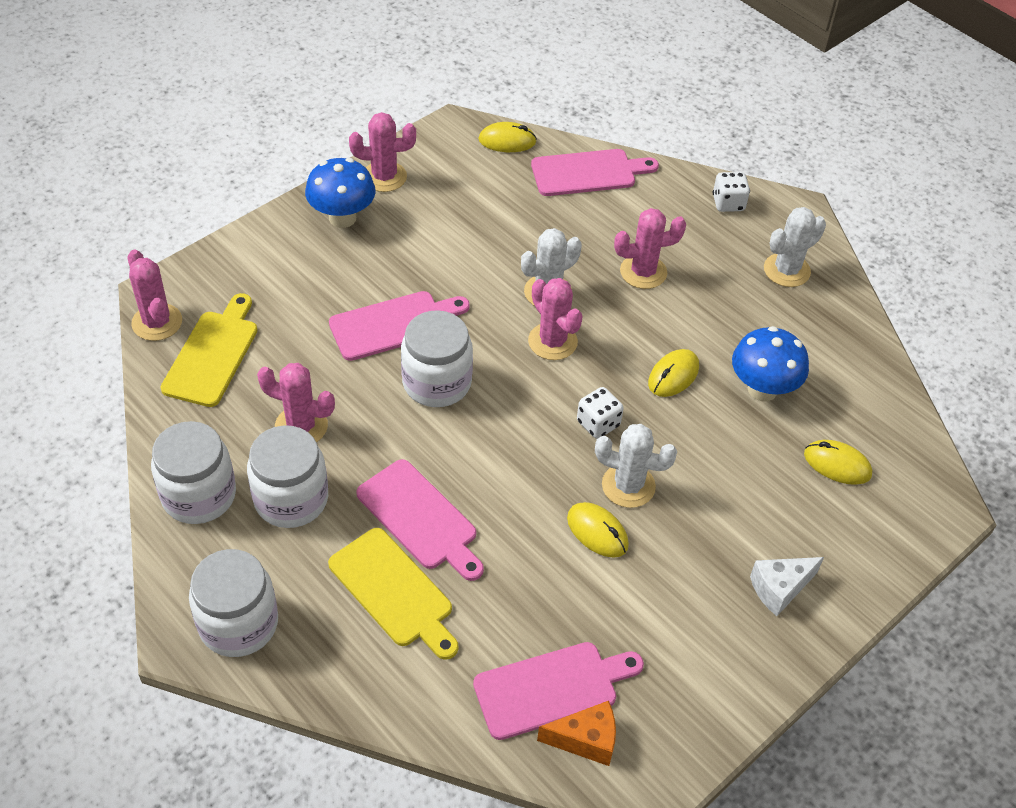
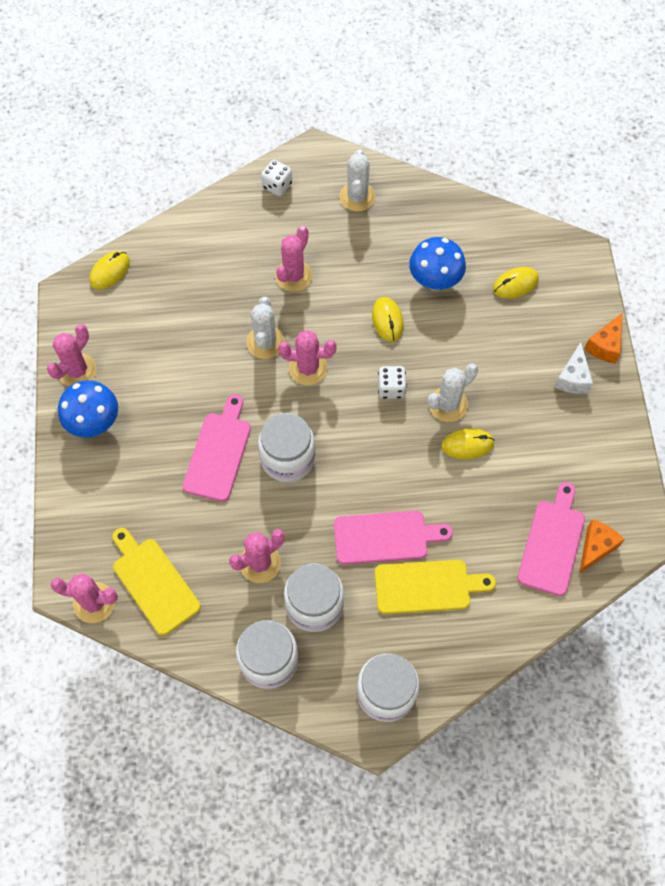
camera: 50 degrees left, 15 degrees up
(588, 172) = (182, 244): pink cutting board -> none
(854, 598) = (605, 345): none -> orange cheese

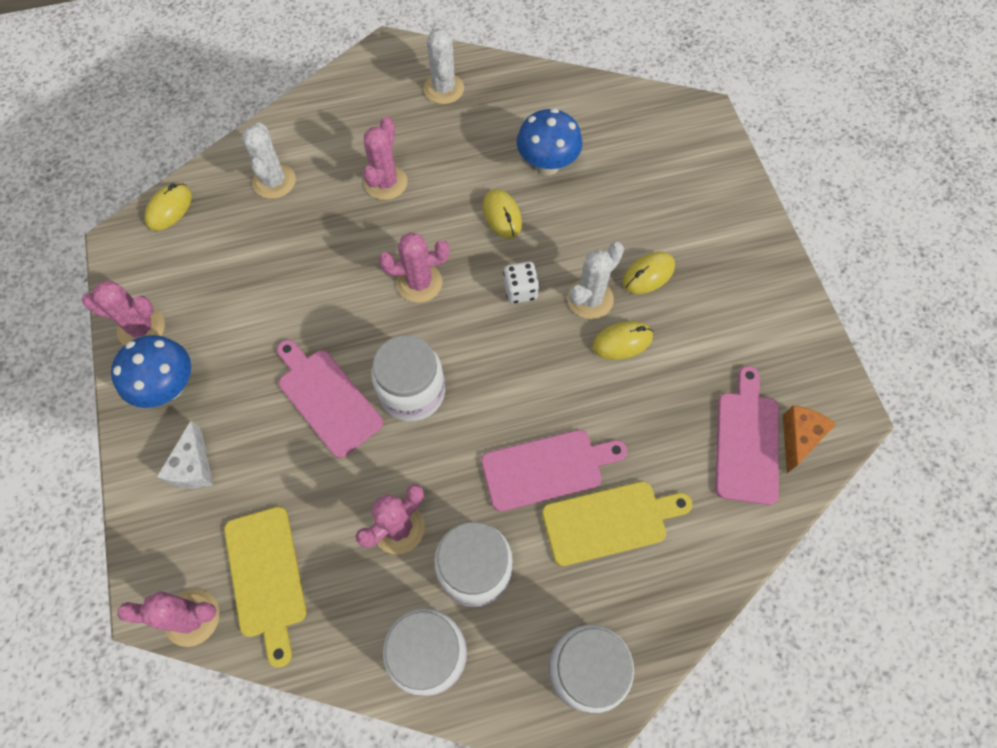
camera: 10 degrees left, 0 degrees up
(77, 371) = (141, 328): pink cactus -> pink cactus turned 75 degrees clockwise
(153, 582) = (266, 577): yellow cutting board -> yellow cutting board turned 150 degrees counterclockwise
(218, 452) = (327, 398): pink cutting board -> pink cutting board turned 45 degrees counterclockwise
(265, 342) = (364, 261): white cactus -> white cactus (274, 181)
(277, 185) = (352, 89): white dice -> none
(515, 284) = (637, 155): yellow mouse -> yellow mouse (648, 274)
(573, 378) = (725, 247): white cheese -> white cheese (194, 467)
(605, 345) = (751, 206): orange cheese -> none

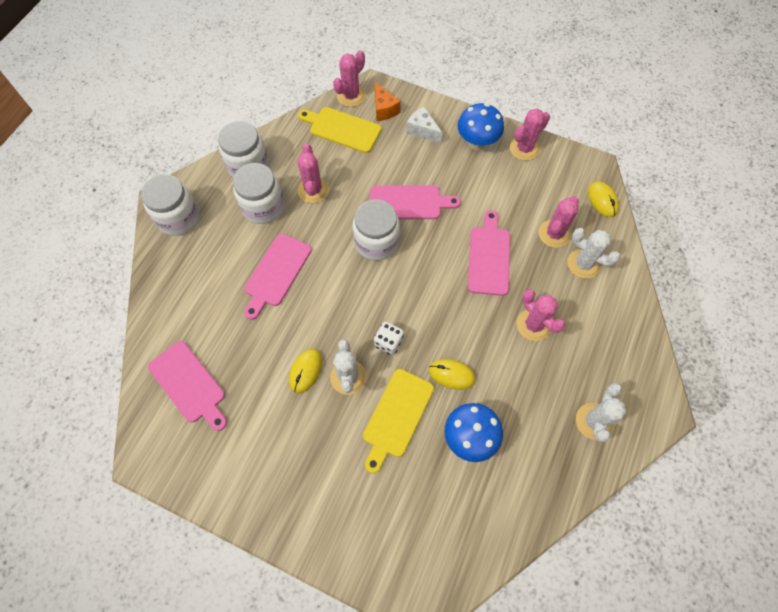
camera: 130 degrees right, 0 degrees up
(337, 268) = (489, 257): none -> pink cutting board
(419, 283) = (442, 292): pink cactus -> pink cactus (554, 234)
(443, 89) = (593, 421): white cactus -> white cactus turned 75 degrees clockwise
(609, 521) = (224, 280): yellow cutting board -> yellow cutting board (396, 416)
(648, 274) = (333, 427): yellow mouse -> none
(798, 438) = (162, 415): orange cheese -> orange cheese (384, 109)

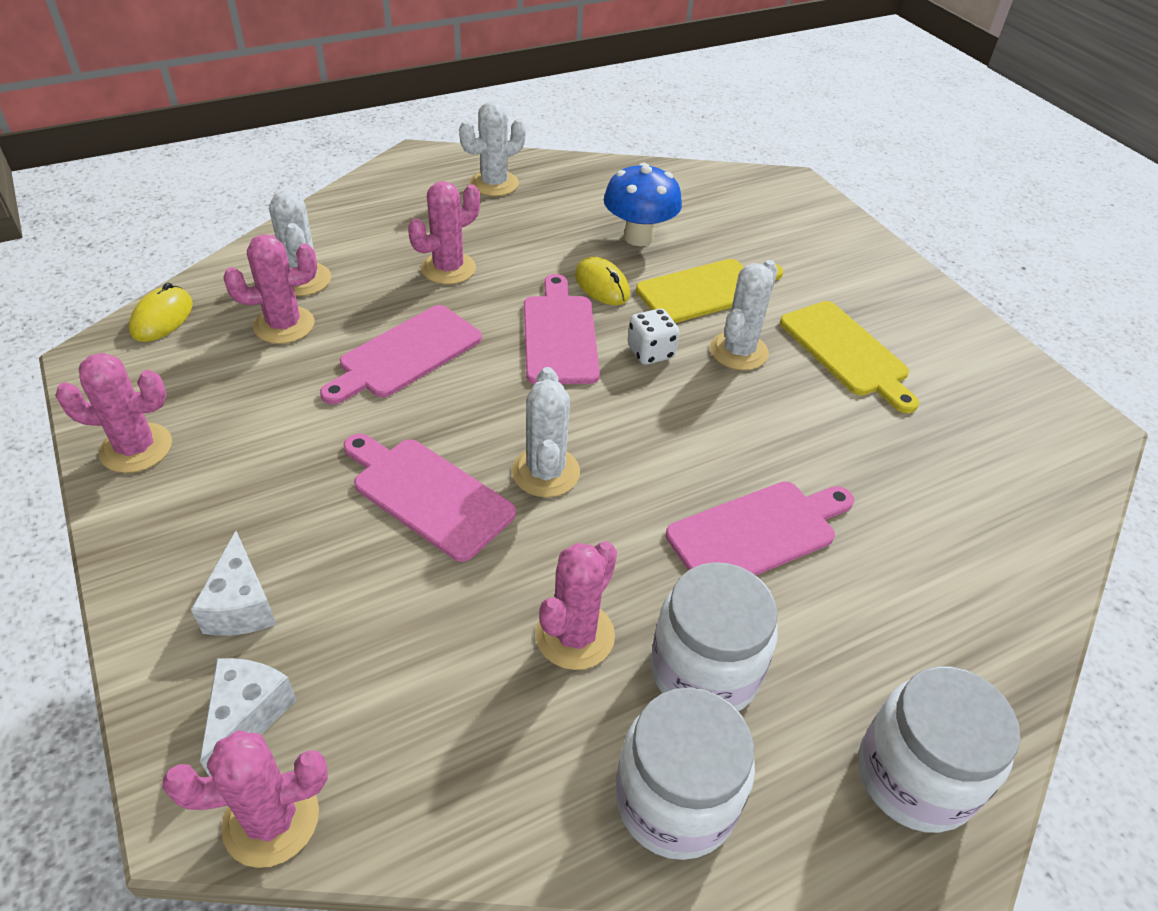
camera: 145 degrees left, 20 degrees down
(189, 384) = (991, 469): pink cutting board -> pink cutting board (559, 335)
(306, 371) = (795, 388): yellow mouse -> none
(342, 129) = (387, 736): yellow cutting board -> yellow cutting board (847, 352)
(376, 242) = (545, 472): white jar -> white cactus
(384, 109) = (247, 717): orange cheese -> white cheese
(477, 142) = (187, 511): blue mushroom -> none
(533, 325) = (448, 268): pink cactus -> pink cactus turned 45 degrees clockwise

